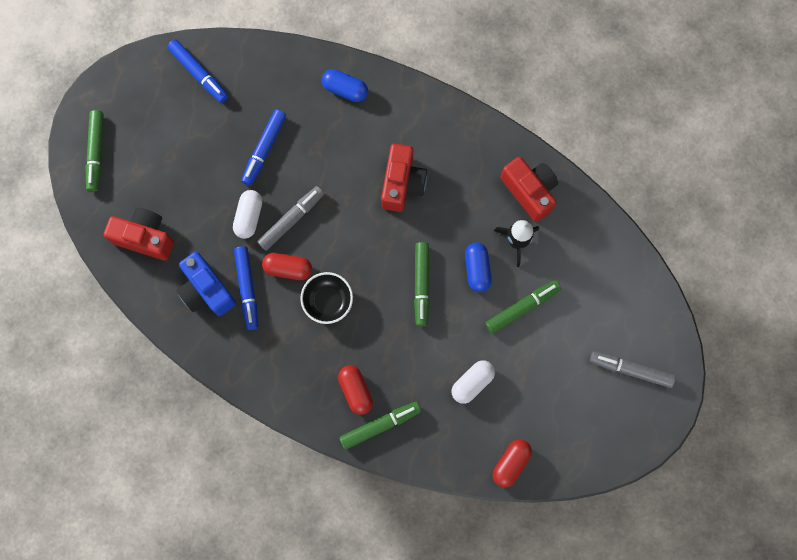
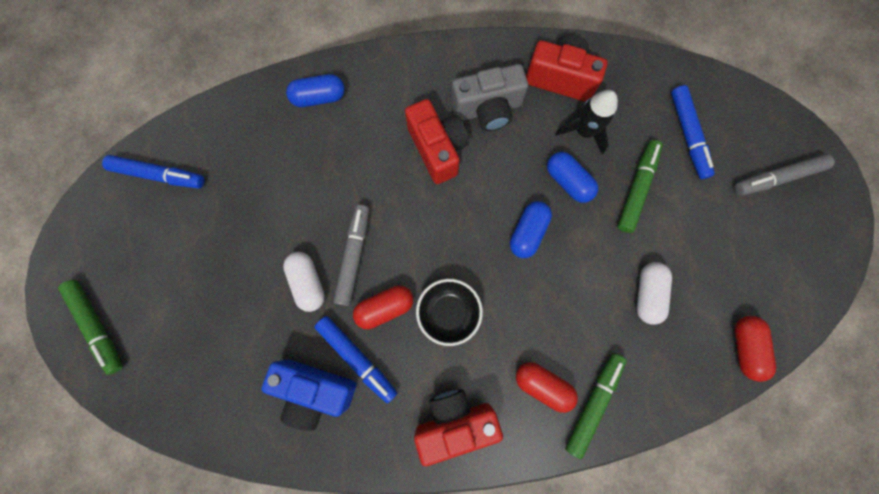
camera: 35 degrees left, 0 degrees up
(145, 238) = (211, 380): red camera -> red camera (454, 421)
(264, 149) = (278, 205): blue marker -> blue marker (688, 135)
(421, 285) = (527, 232): green marker -> blue capsule
(459, 178) = (487, 109): none -> grey camera

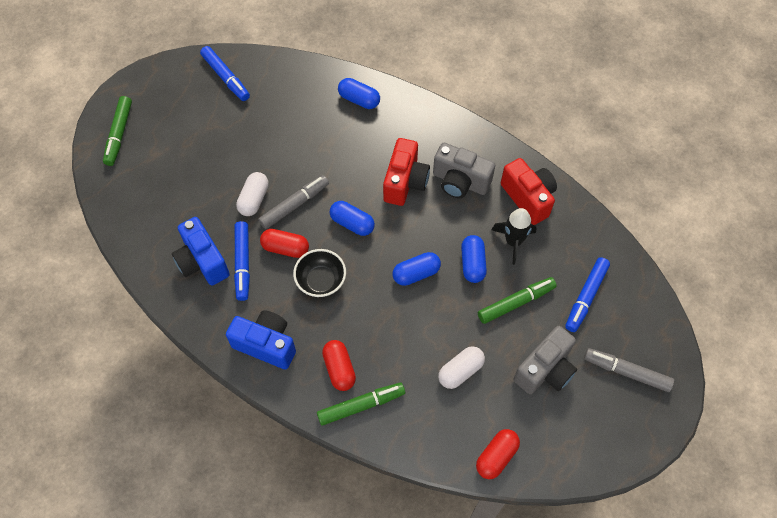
camera: 40 degrees right, 15 degrees down
(425, 230) = (352, 223): none -> blue capsule
(454, 421) = (266, 344): red camera -> blue camera
(713, 231) = (545, 370): none -> grey camera

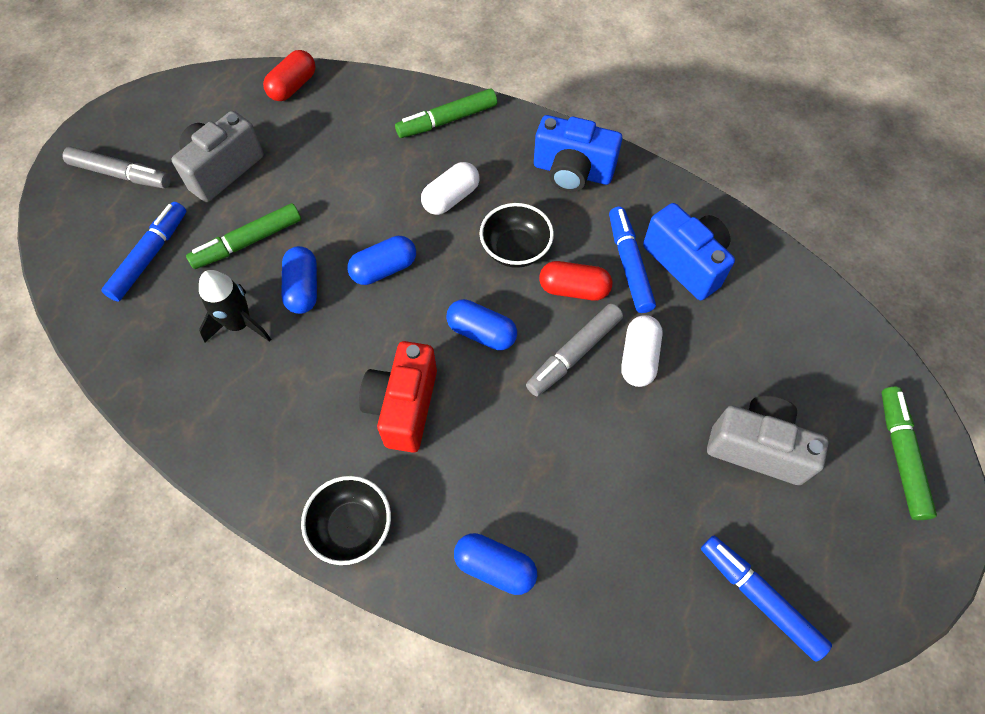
camera: 175 degrees right, 0 degrees up
(339, 369) = (477, 153): red capsule -> none
(435, 123) = (352, 527): none -> black bowl
(460, 182) = (313, 414): grey camera -> grey camera (757, 448)
(460, 371) = (328, 161): white capsule -> white capsule (451, 198)
(528, 198) = (205, 395): red camera -> none

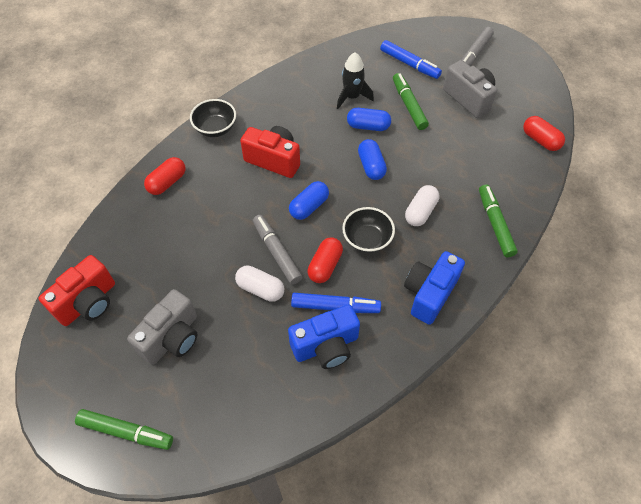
camera: 105 degrees right, 5 degrees down
(451, 198) = (420, 212): white capsule -> white capsule turned 60 degrees clockwise
(495, 567) = (167, 182): blue capsule -> red capsule
(759, 598) = (88, 302): blue marker -> red camera

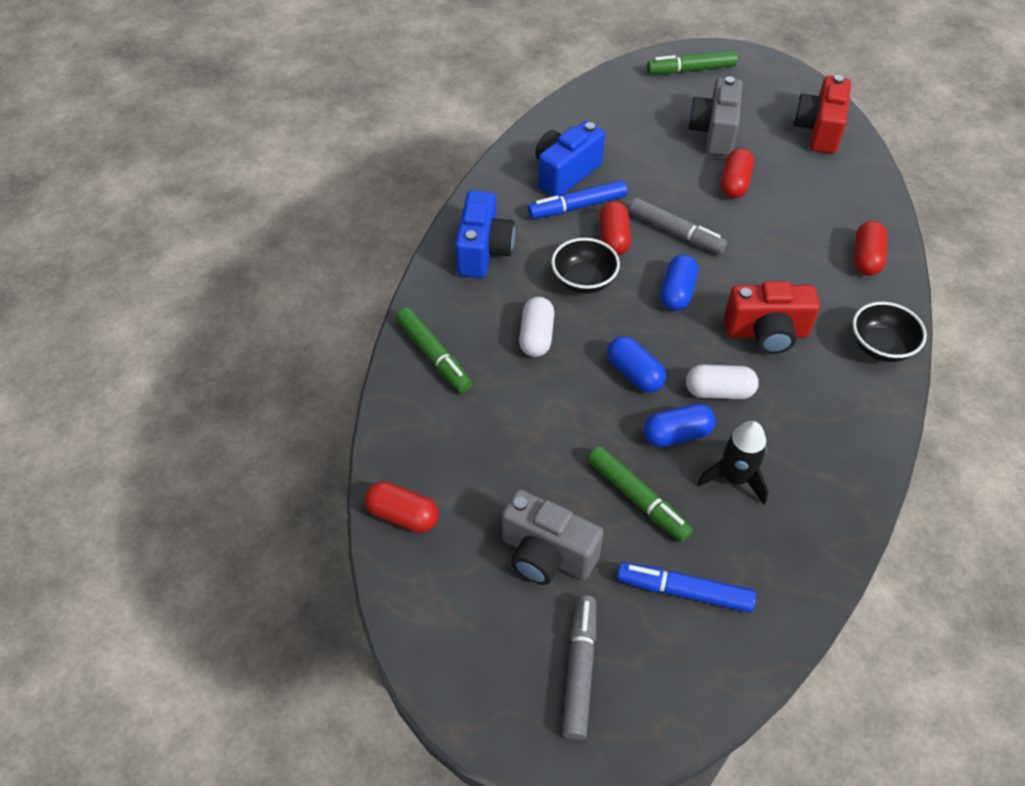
camera: 155 degrees right, 5 degrees down
(200, 278) = (734, 183): none -> red capsule
(260, 289) = (665, 195): white capsule -> white capsule (719, 391)

